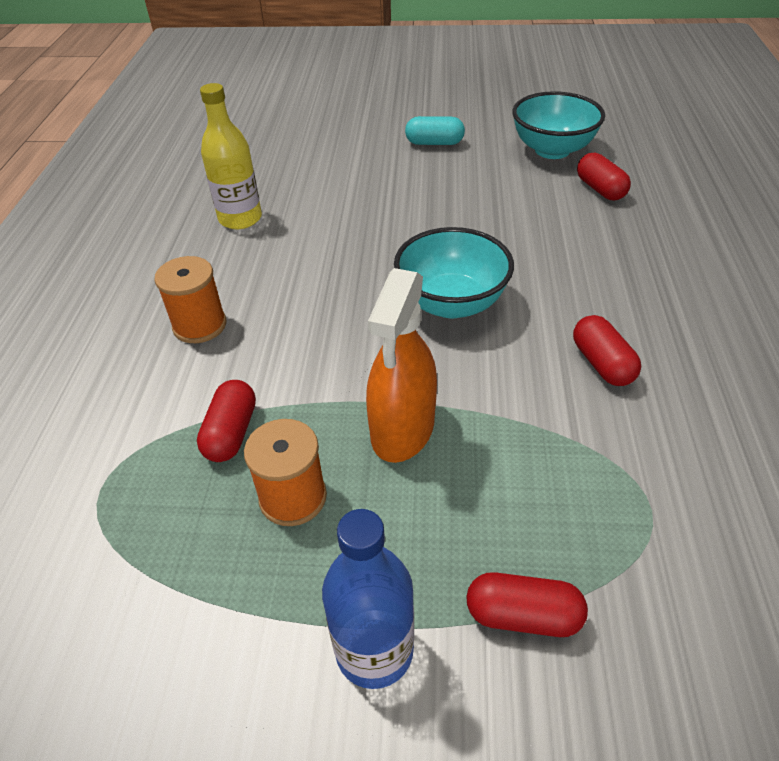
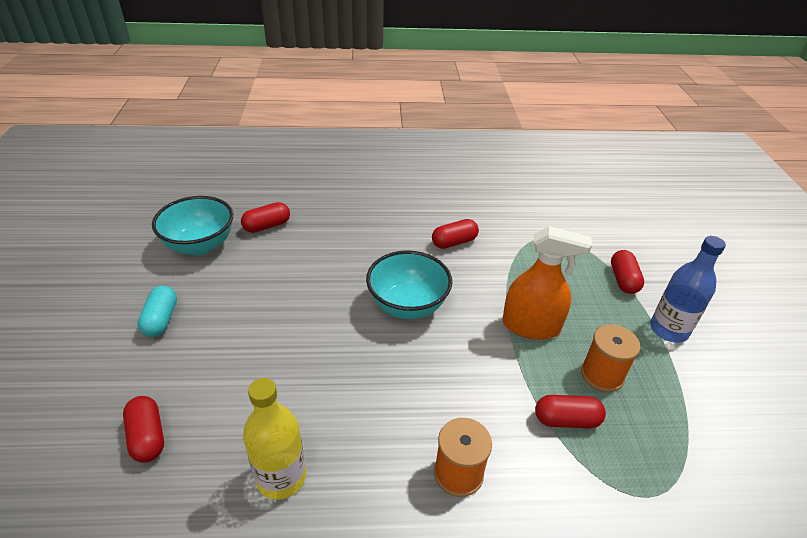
camera: 100 degrees left, 5 degrees down
(302, 154) = (147, 437): none -> red capsule

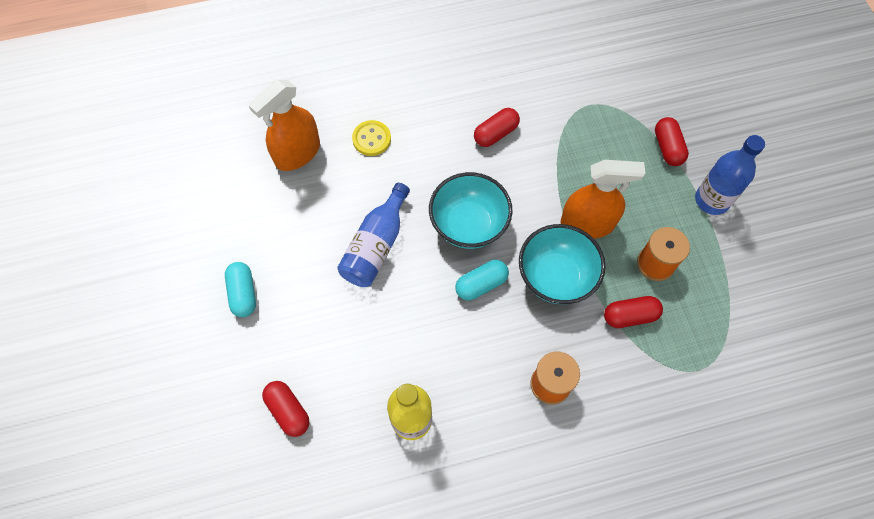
camera: 10 degrees left, 25 degrees up
(200, 245) = (239, 194): turquoise bowl -> turquoise bowl (556, 277)
(267, 226) = (297, 153): red capsule -> orange spray bottle
(309, 305) = (376, 246): none -> blue bottle
(337, 227) = (371, 139): none -> yellow button
(405, 358) = (481, 284): none -> turquoise capsule

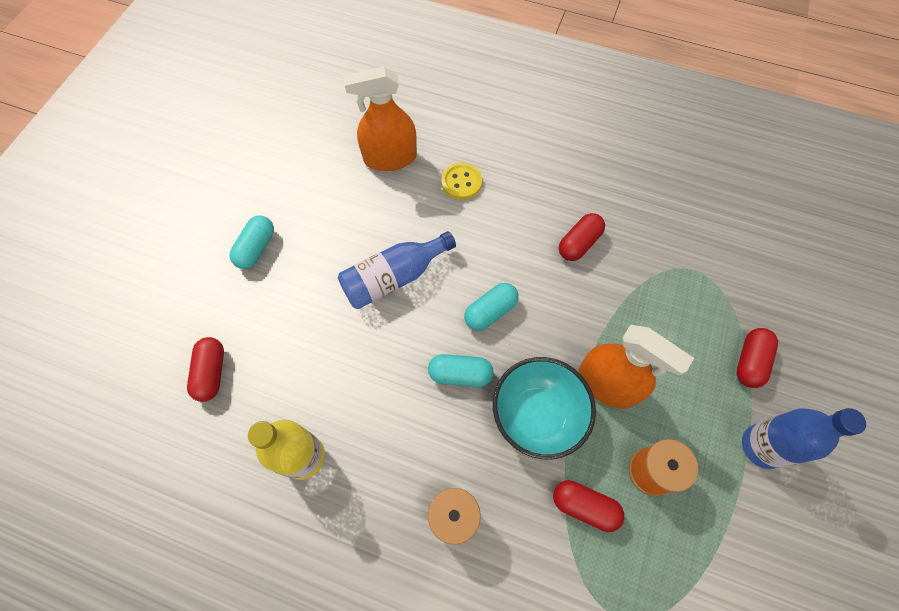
camera: 35 degrees right, 0 degrees up
(469, 225) = (490, 311): turquoise bowl -> turquoise capsule
(496, 133) = (579, 243): red capsule -> red capsule turned 45 degrees counterclockwise

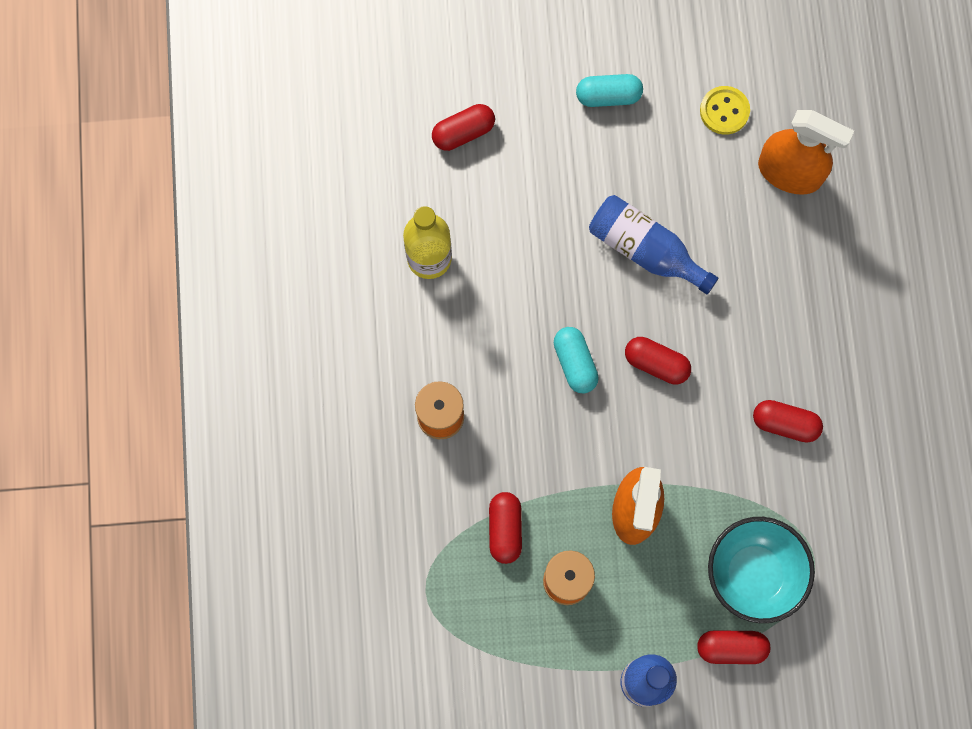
camera: 65 degrees right, 10 degrees up
(390, 158) = (789, 172): orange spray bottle -> orange spray bottle turned 150 degrees clockwise
(461, 182) = (798, 265): yellow button -> yellow button (724, 111)
(490, 311) = (656, 364): turquoise capsule -> red capsule
(537, 415) = (569, 454): turquoise bowl -> turquoise bowl (753, 574)

